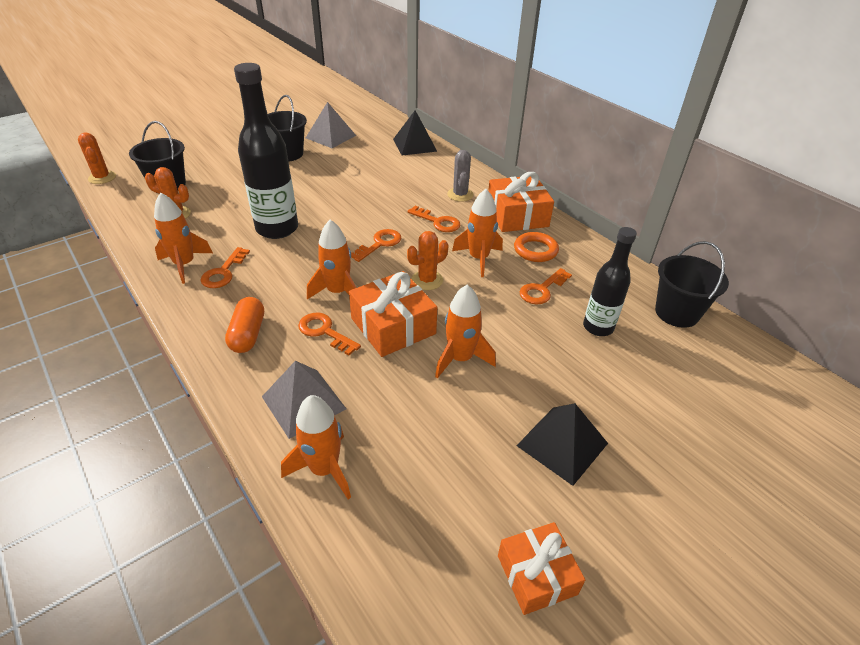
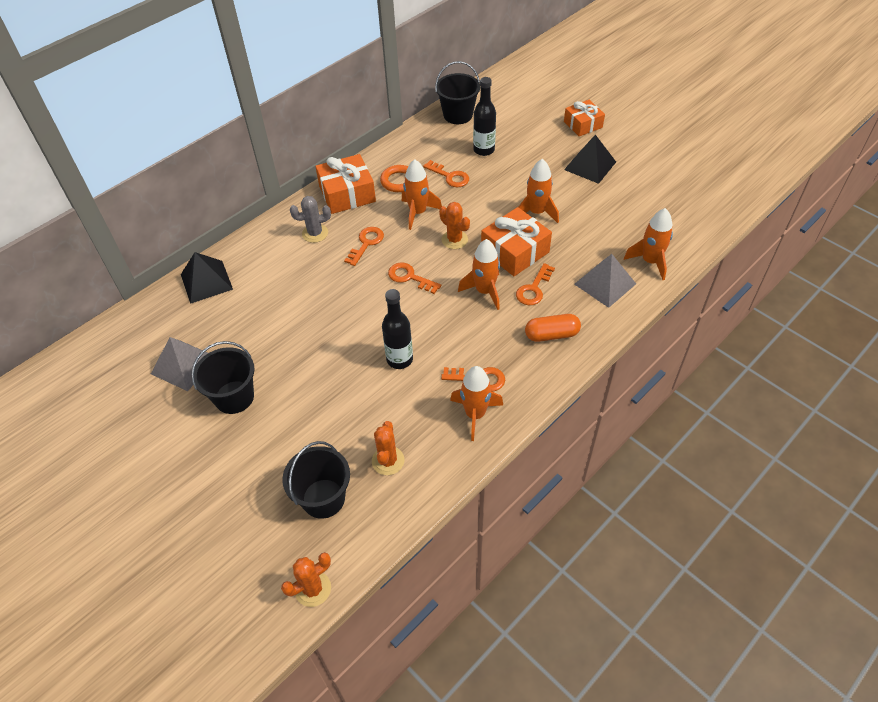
camera: 95 degrees left, 10 degrees up
(277, 229) = (399, 359): black bottle -> black bottle, size x0.61
(537, 575) = (672, 173): orange gift -> orange gift (583, 124)

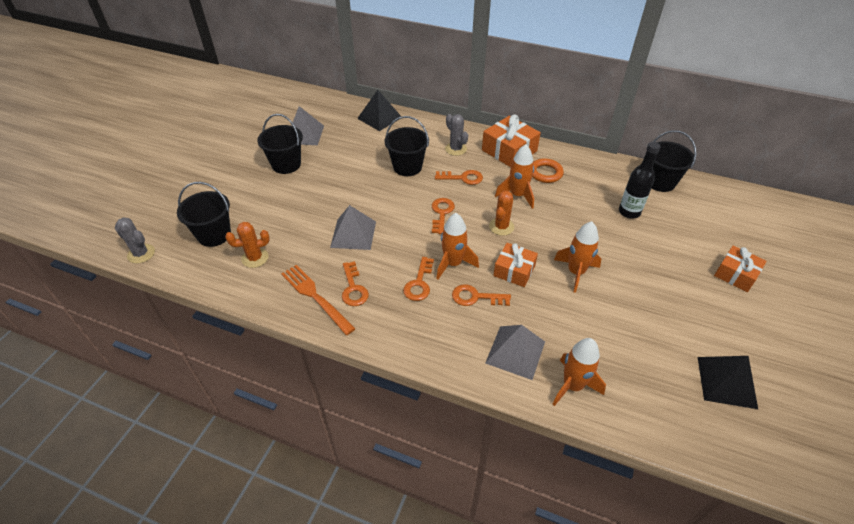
camera: 65 degrees right, 5 degrees down
(313, 589) = (141, 254): orange cactus -> grey cactus
(318, 283) = (407, 167): none -> black bucket
(399, 359) = (353, 234): black bottle -> grey pyramid
(450, 176) = (576, 201): orange key -> orange key (419, 283)
(475, 414) = (315, 297): orange rocket -> orange fork
(515, 251) = (514, 270): orange gift -> orange gift, size x0.66
(551, 334) = (426, 325): orange capsule -> none
(590, 165) = (677, 297): black pyramid -> black pyramid (726, 382)

